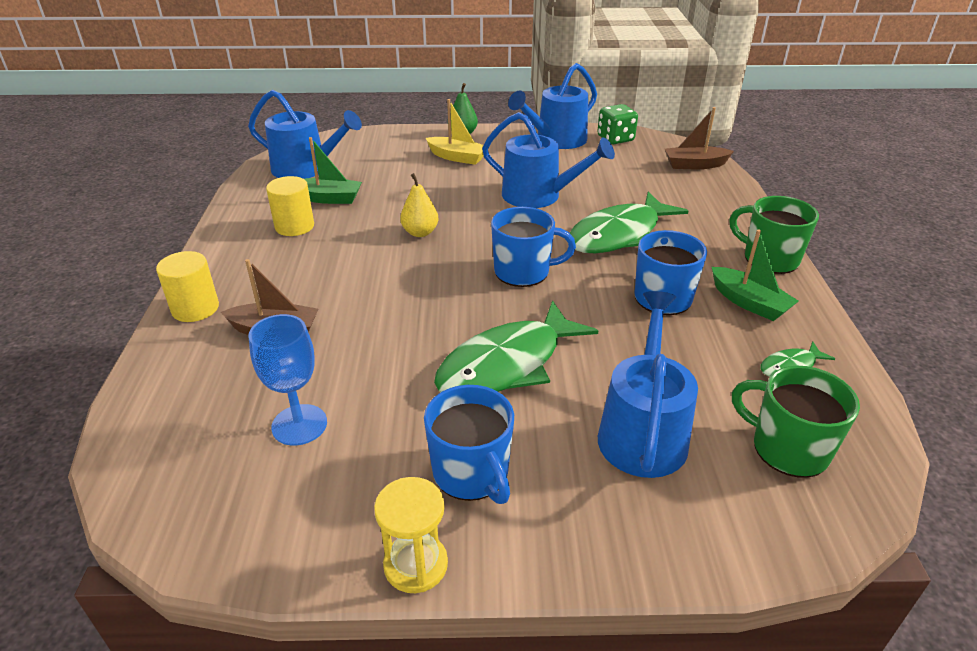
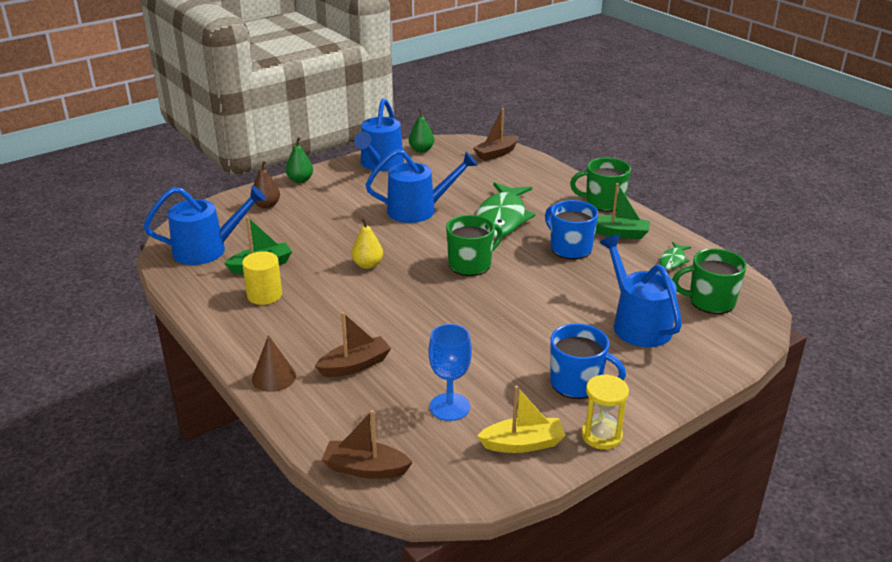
camera: 35 degrees left, 5 degrees down
(134, 450) = (365, 468): none -> brown boat
(195, 308) = (274, 377): yellow cylinder -> brown cone
(404, 146) = (266, 205): none -> brown pear
(457, 157) = (321, 200): yellow boat -> yellow boat (523, 444)
(507, 364) = (528, 322): green fish -> none
(523, 272) = (471, 264): blue mug -> green mug
(615, 139) = (421, 150): green dice -> green pear

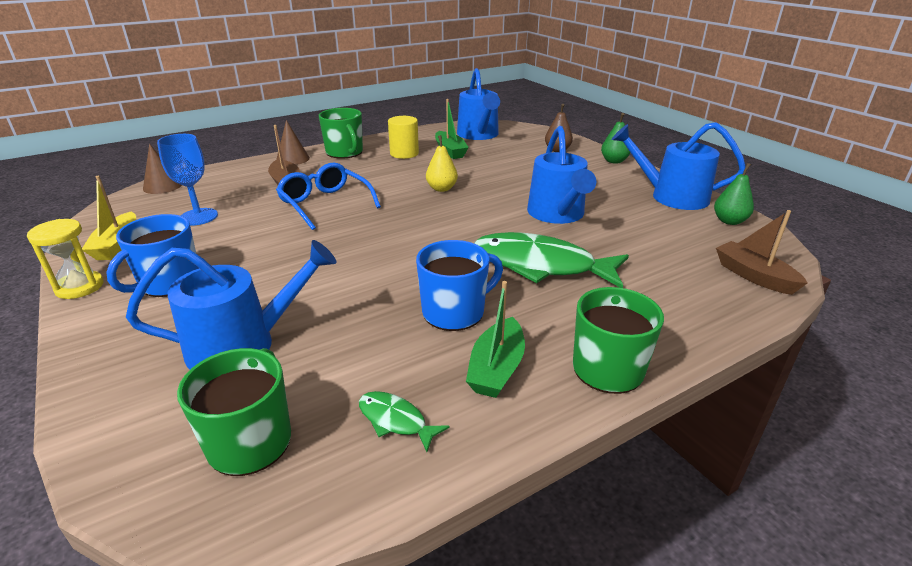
camera: 95 degrees right, 0 degrees up
(365, 468) = (162, 186): brown boat -> brown cone
(408, 328) = (325, 204): none -> blue glasses
(471, 264) = (429, 238): green mug -> green mug (345, 152)

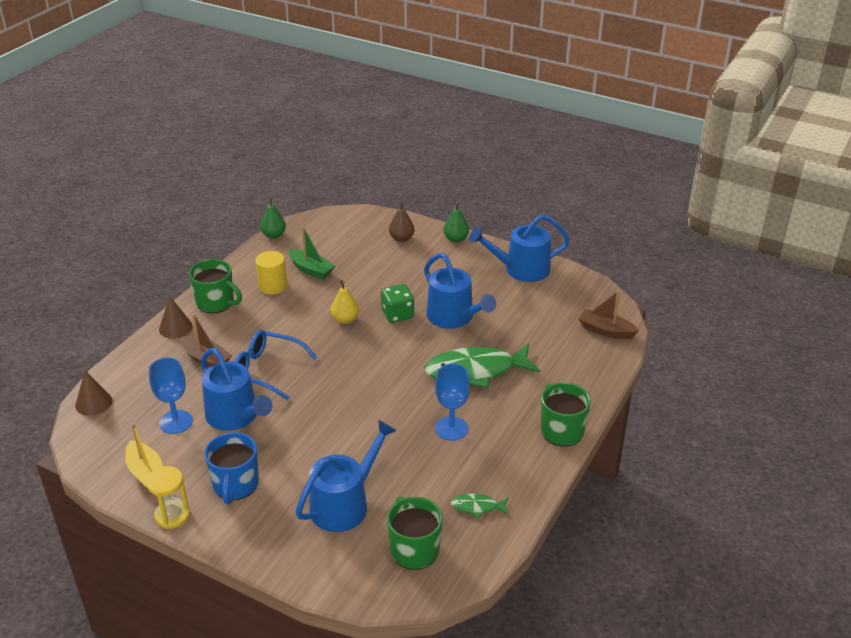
camera: 30 degrees left, 5 degrees up
(455, 312) = (451, 428): blue mug -> blue goblet
(479, 135) = (317, 238): blue watering can -> blue watering can (235, 416)
(496, 369) = (504, 456): green boat -> none
(498, 197) = (397, 314): none -> green dice
(729, 221) = (570, 283): green pear -> green pear (274, 235)

